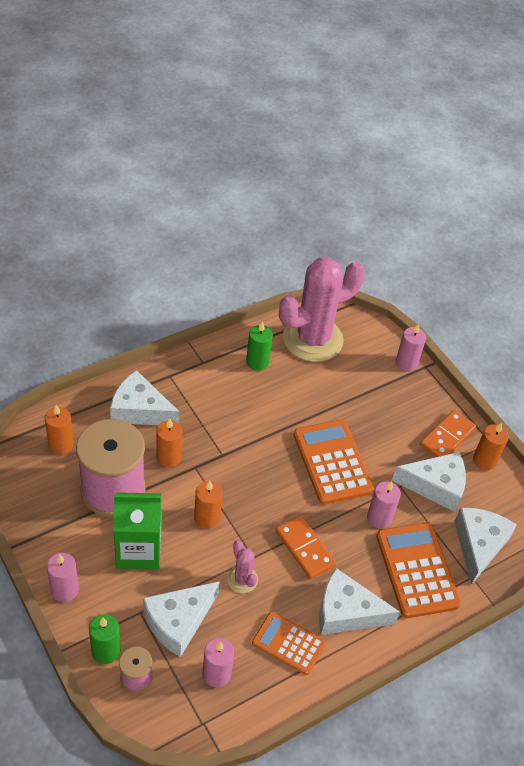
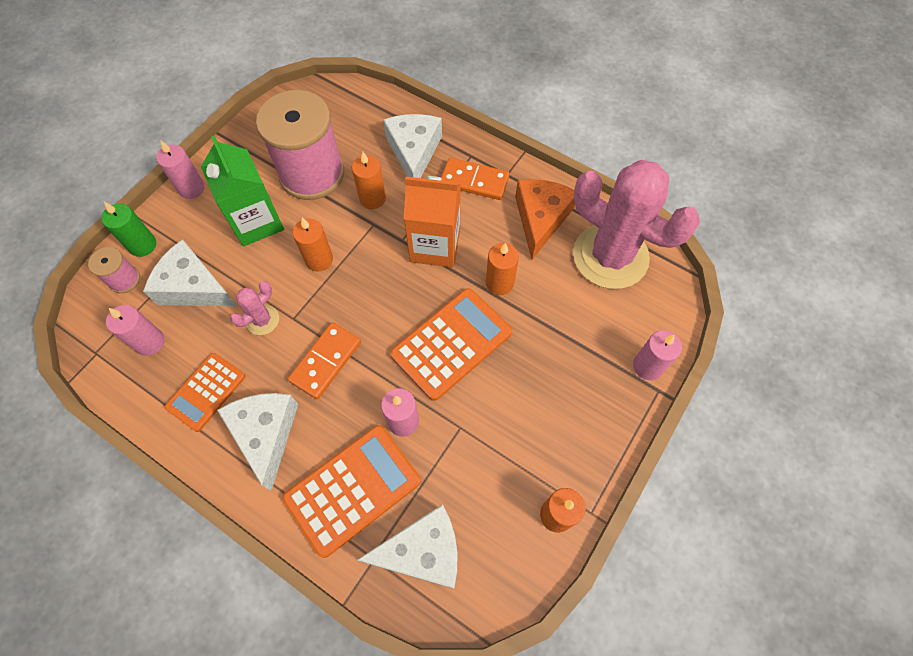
camera: 70 degrees right, 15 degrees up
(61, 444) = (340, 115): orange candle -> orange candle (499, 283)
(241, 436) = (435, 246): none -> orange carton
(257, 362) = (540, 219): green candle -> orange cheese
(288, 643) = (206, 392): orange calculator -> orange calculator turned 150 degrees counterclockwise
(435, 486) = (482, 468): white cheese -> none
(447, 437) = (564, 456): orange domino -> orange domino (474, 181)

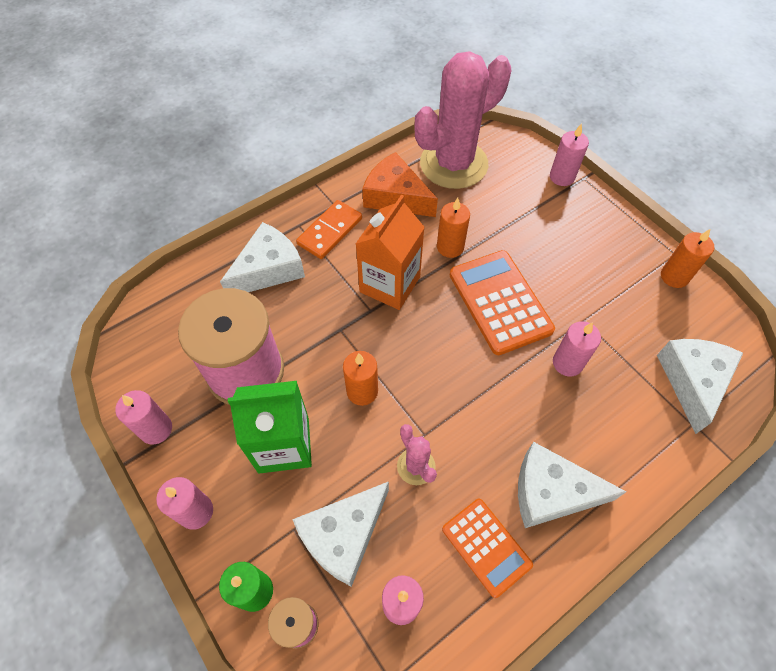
camera: 70 degrees left, 5 degrees down
(247, 139) = (156, 429): none -> pink candle
(326, 361) = (486, 414): orange domino -> none
(352, 489) = (626, 424): orange calculator -> none
(372, 198) = (308, 322): orange candle -> none
(414, 152) = (269, 269): white cheese -> white cheese turned 120 degrees clockwise

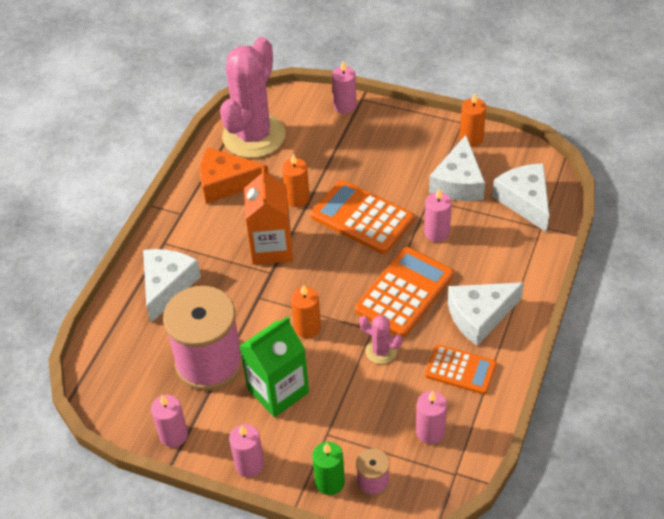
camera: 30 degrees left, 10 degrees down
(330, 231) = (194, 234): orange domino -> none
(343, 535) = (363, 418): white cheese -> white cheese (458, 182)
(487, 412) = (404, 292): none -> orange calculator

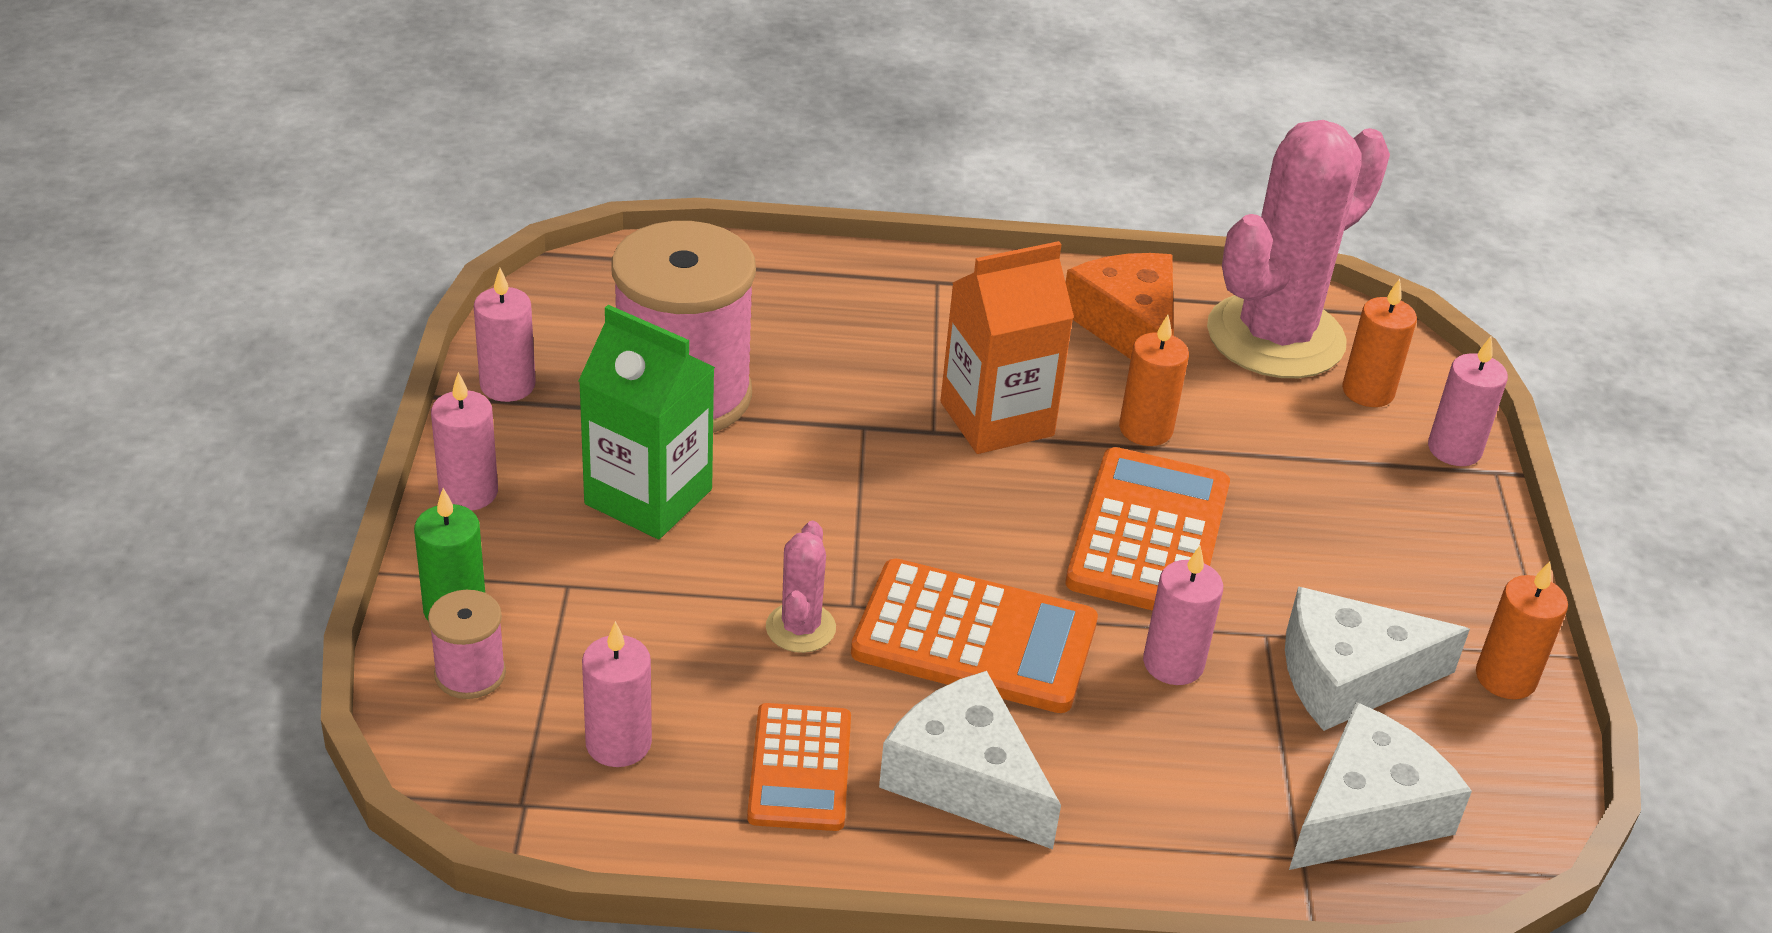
camera: 65 degrees right, 10 degrees down
(167, 286) = (837, 307): white cheese -> none
(253, 136) = (1275, 337): pink cactus -> pink cactus turned 45 degrees counterclockwise
(307, 327) = (817, 508): orange candle -> orange candle (1368, 391)

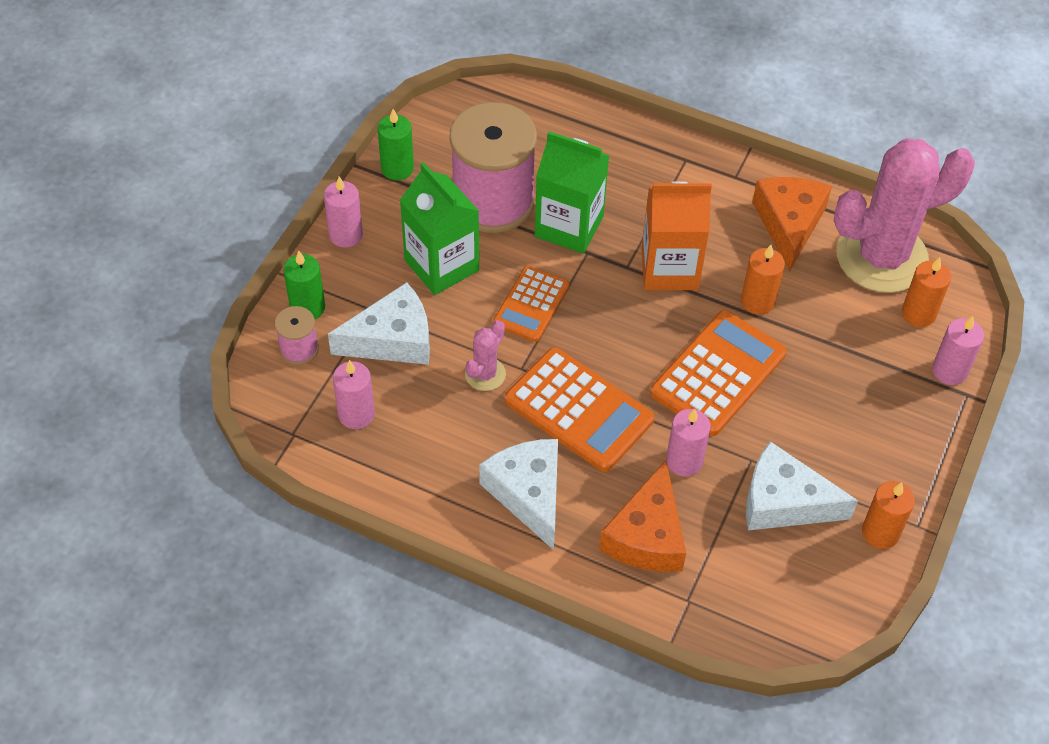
camera: 25 degrees right, 15 degrees up
(507, 385) = (397, 168): pink candle -> green candle
(800, 768) = (443, 459): orange calculator -> orange calculator (531, 304)
(817, 400) = (569, 226): none -> green carton
(1182, 783) = (647, 535): none -> orange cheese
(1366, 812) = (742, 587): white cheese -> white cheese (392, 340)

